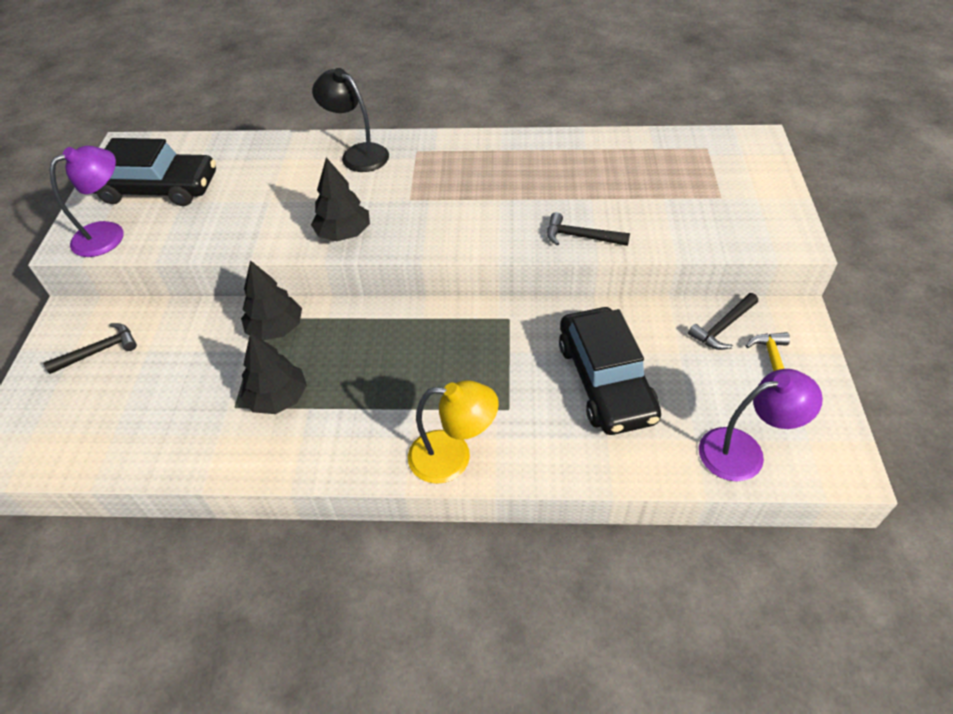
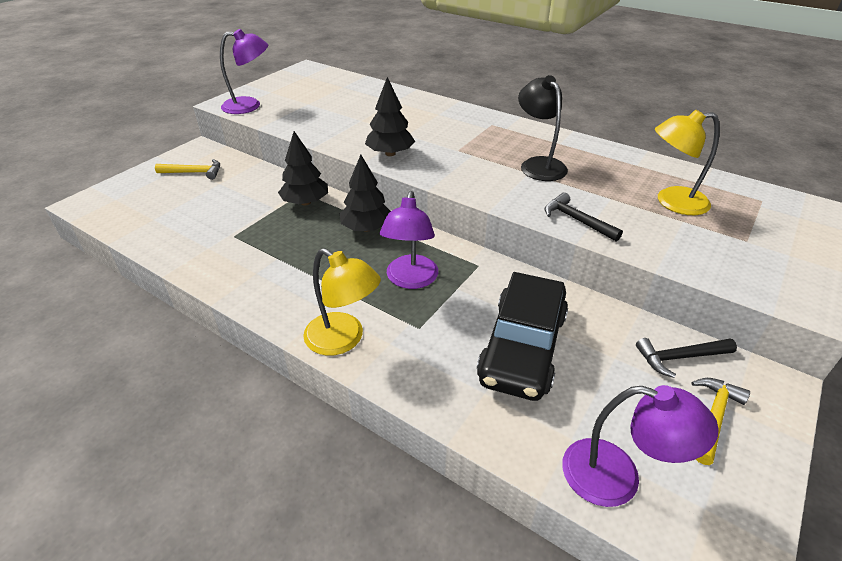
camera: 30 degrees right, 10 degrees down
(99, 351) = (194, 172): black hammer -> yellow hammer
(157, 189) = (301, 93): black car -> none
(278, 398) = (264, 243): black tree -> black tree (366, 228)
(358, 154) = (447, 114): black lamp -> black lamp (538, 164)
(461, 365) = (410, 280): none -> purple lamp
(642, 181) = (672, 202): none -> yellow lamp

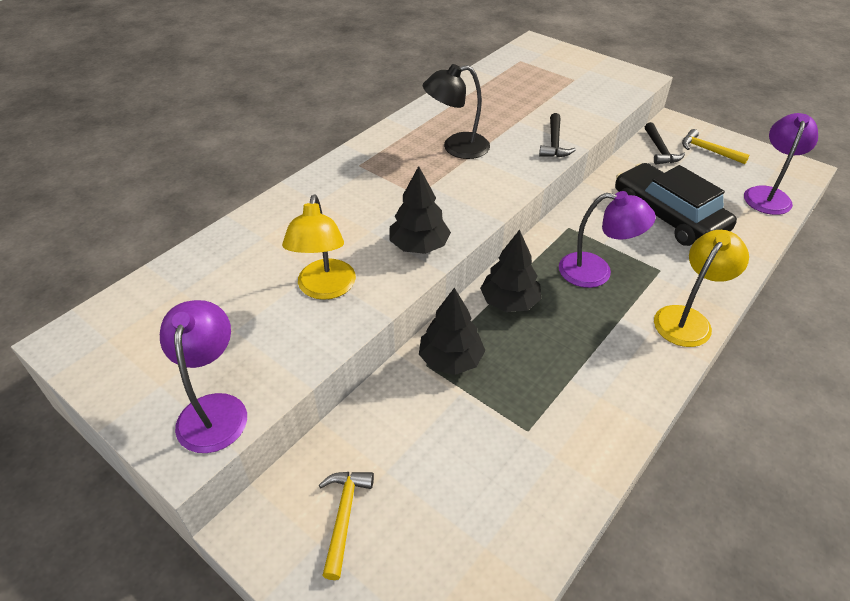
camera: 85 degrees left, 5 degrees up
(522, 347) = (668, 216): black car -> black car turned 150 degrees counterclockwise
(576, 220) = (554, 143): black hammer -> black hammer turned 45 degrees counterclockwise
(672, 202) = (524, 95): yellow lamp -> yellow lamp (325, 289)

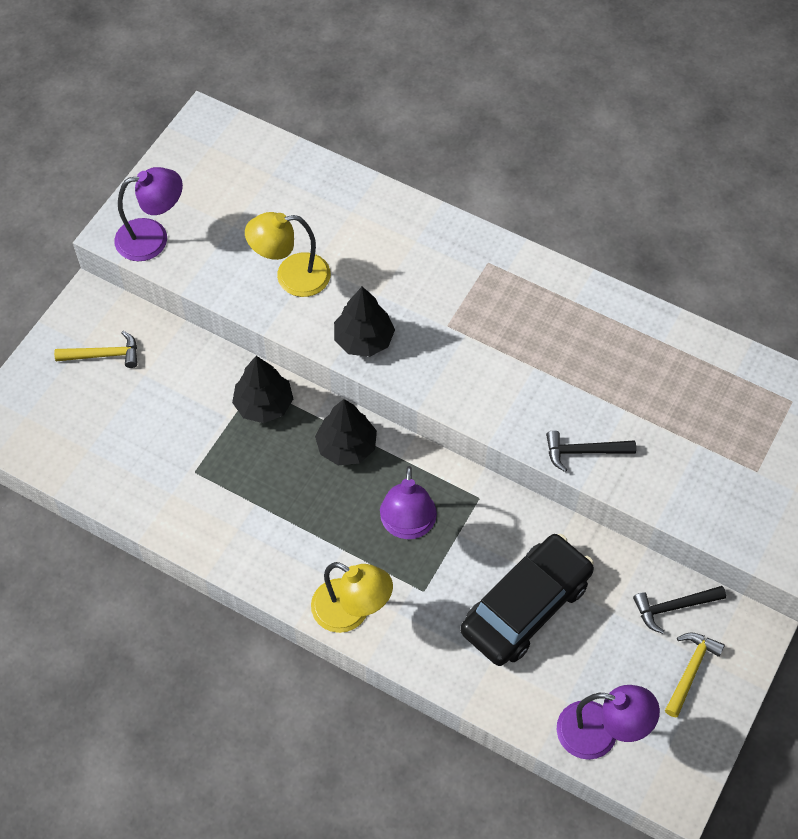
camera: 80 degrees right, 15 degrees up
(456, 148) = (546, 350): black lamp -> none

